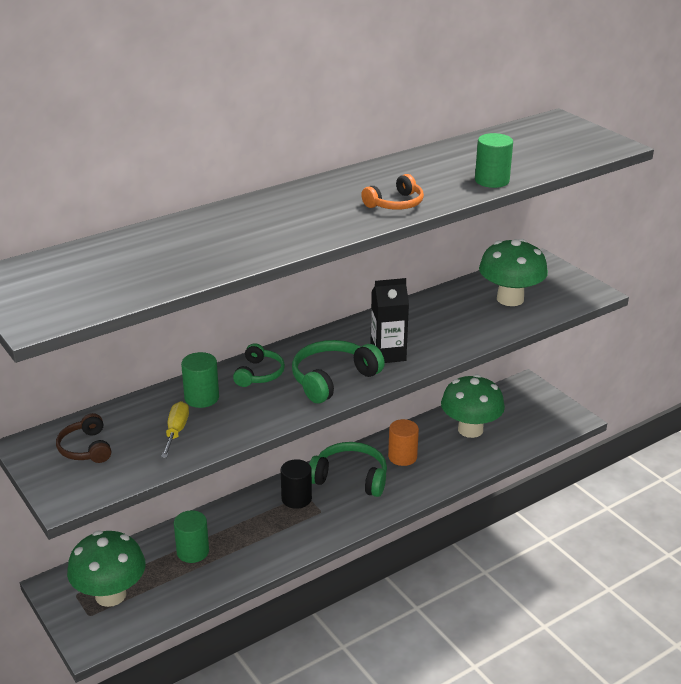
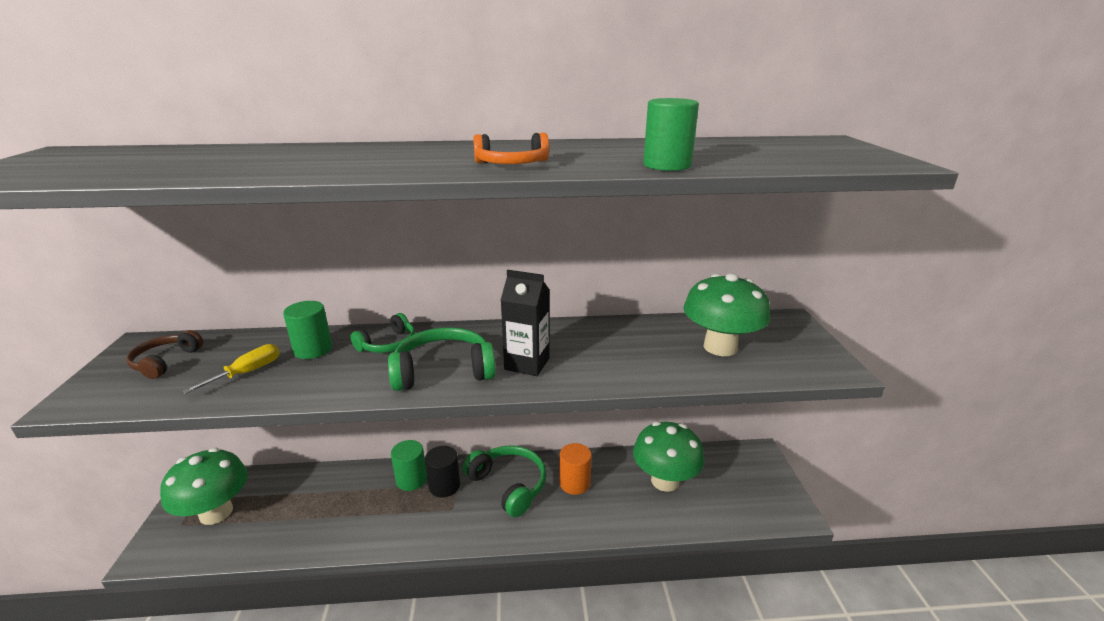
camera: 30 degrees right, 5 degrees down
(193, 552) = (315, 500): green cylinder -> green cylinder (411, 480)

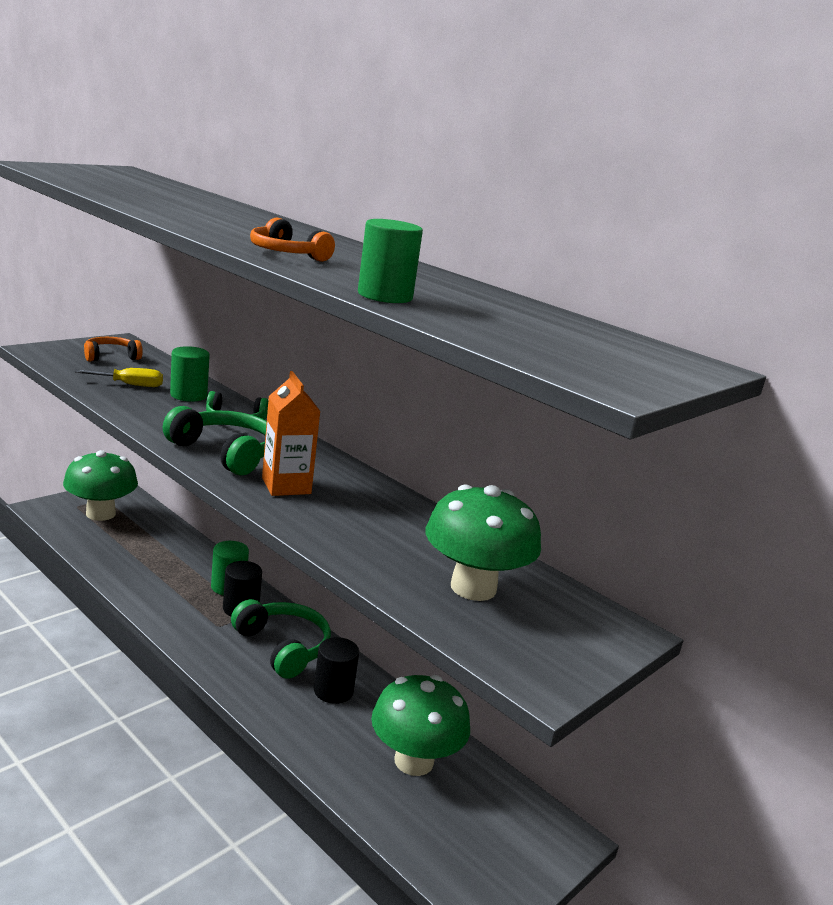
camera: 45 degrees right, 5 degrees down
(165, 361) = (111, 356): brown headphones -> orange headphones
(509, 485) = (283, 647): green headphones -> green headphones turned 45 degrees counterclockwise
(527, 364) = (286, 486): black carton -> orange carton
(574, 483) = (333, 691): orange cylinder -> black cylinder

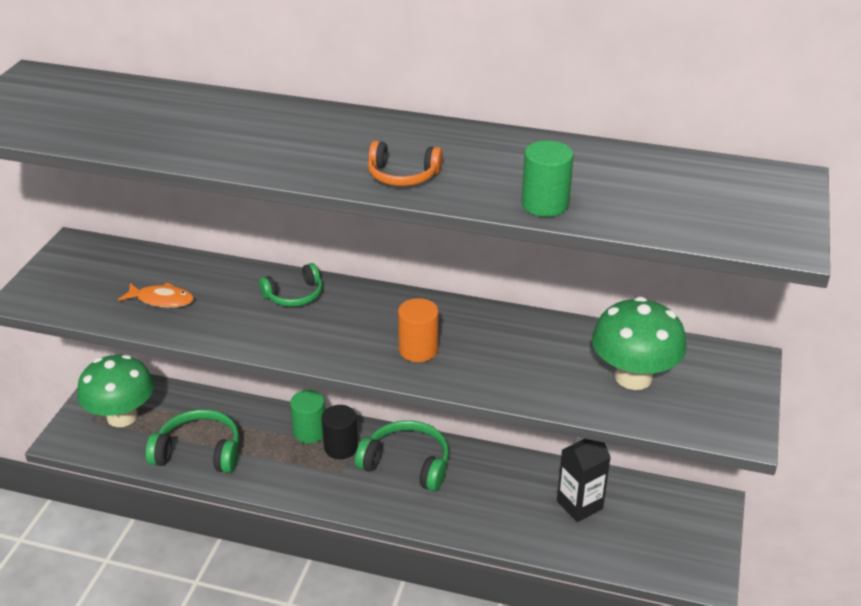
camera: 25 degrees left, 15 degrees up
(111, 356) = (95, 271): orange headphones -> none
(130, 385) = (162, 300): yellow screwdriver -> orange fish
(188, 395) = (224, 286): green cylinder -> none
(225, 453) = (335, 339): green headphones -> green headphones (199, 452)
(286, 486) = (418, 350): orange carton -> orange cylinder
(333, 691) = (477, 480): black cylinder -> none
(414, 761) = (579, 505): green mushroom -> black carton

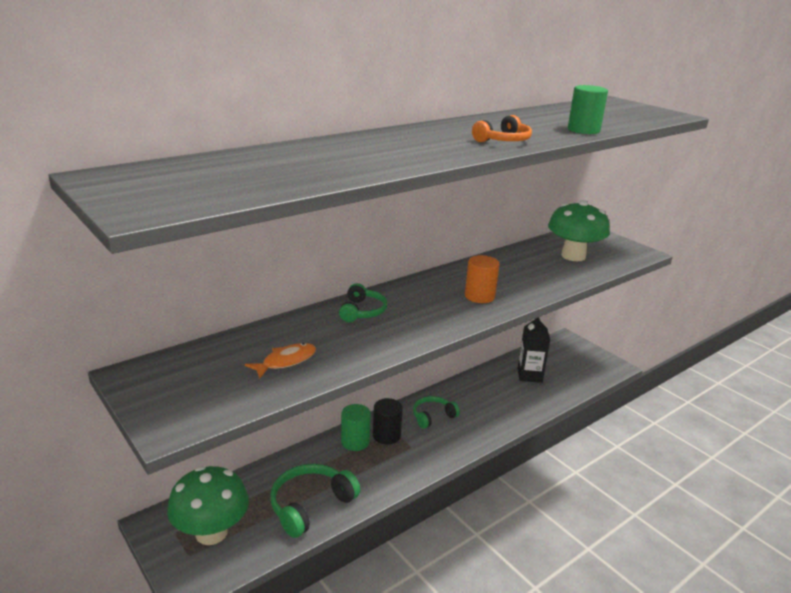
camera: 55 degrees left, 10 degrees down
(407, 464) = (433, 416): green headphones -> green headphones, size x0.63

